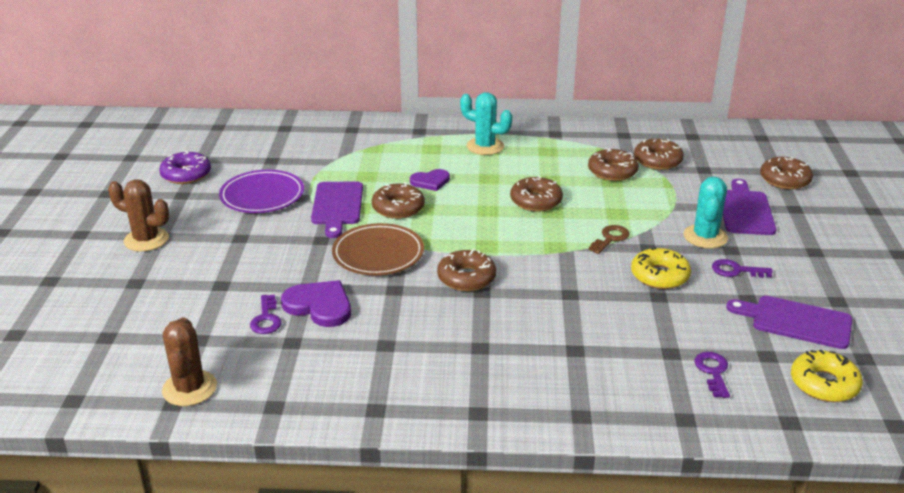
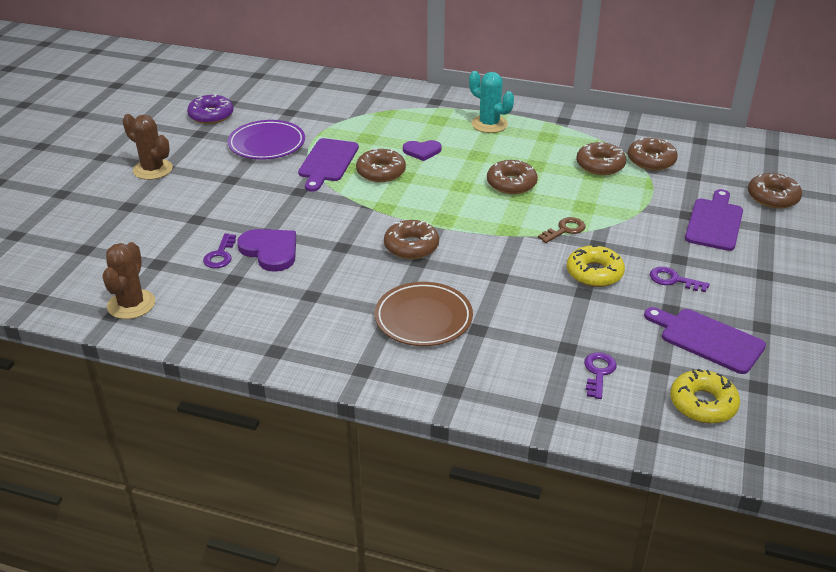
camera: 15 degrees right, 5 degrees up
(378, 254) = (343, 212): brown plate -> brown plate (423, 318)
(705, 237) = (659, 242): turquoise cactus -> none

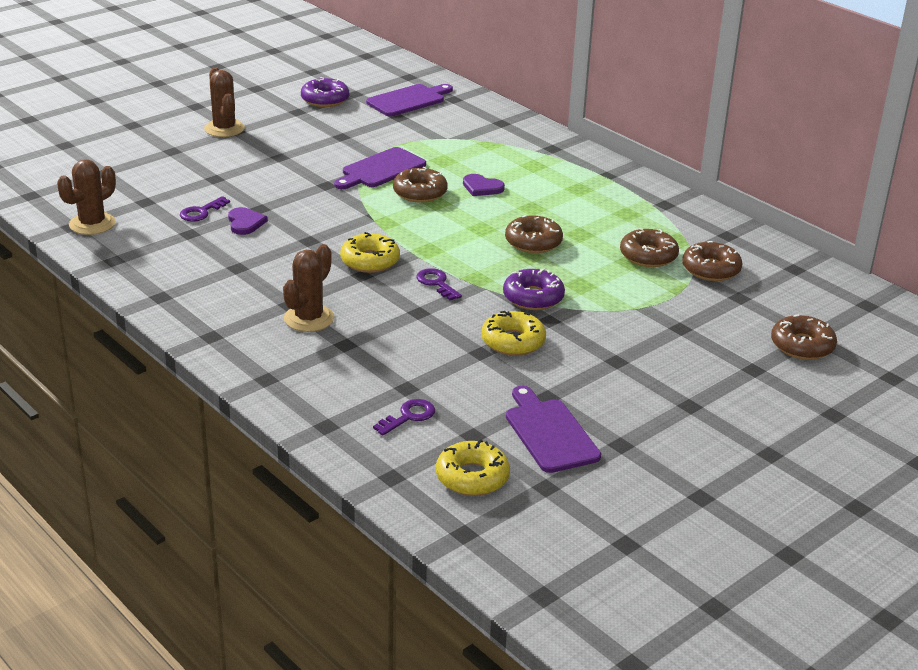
camera: 30 degrees right, 5 degrees down
(267, 144) = (345, 138): purple plate -> none
(270, 251) = (245, 223): purple heart -> purple heart, size x0.65
(411, 246) = (370, 261): brown donut -> yellow donut
(423, 318) = (309, 318): brown plate -> brown cactus
(489, 124) = (580, 185): turquoise cactus -> none
(565, 230) = (533, 297): brown key -> purple donut
(673, 280) = (584, 375): purple key -> purple key (436, 283)
(714, 222) = (701, 344): purple cutting board -> purple cutting board (408, 100)

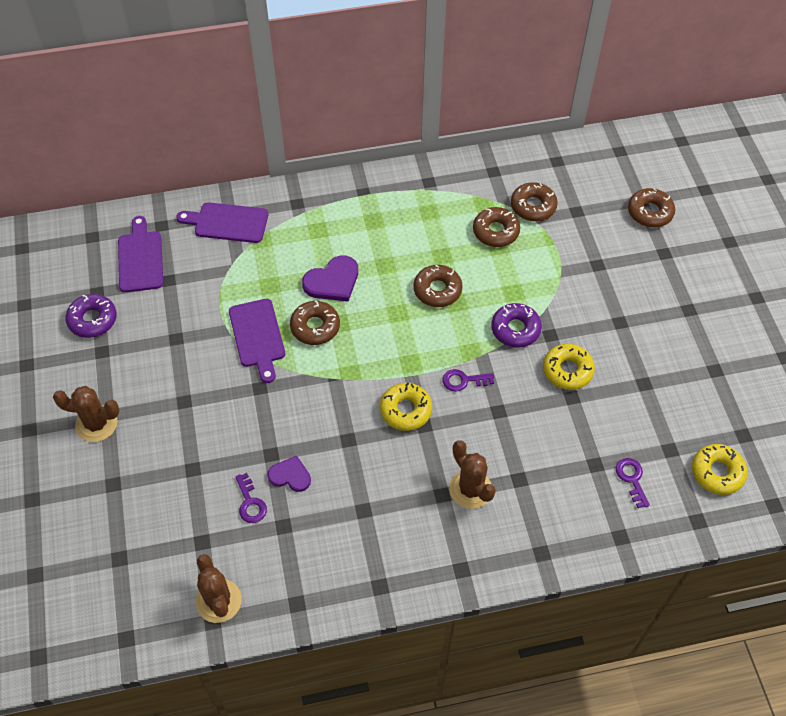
camera: 60 degrees left, 25 degrees up
(482, 187) = (332, 281): purple heart -> purple heart, size x1.54
(549, 433) = (686, 403): purple cutting board -> purple cutting board (227, 222)

